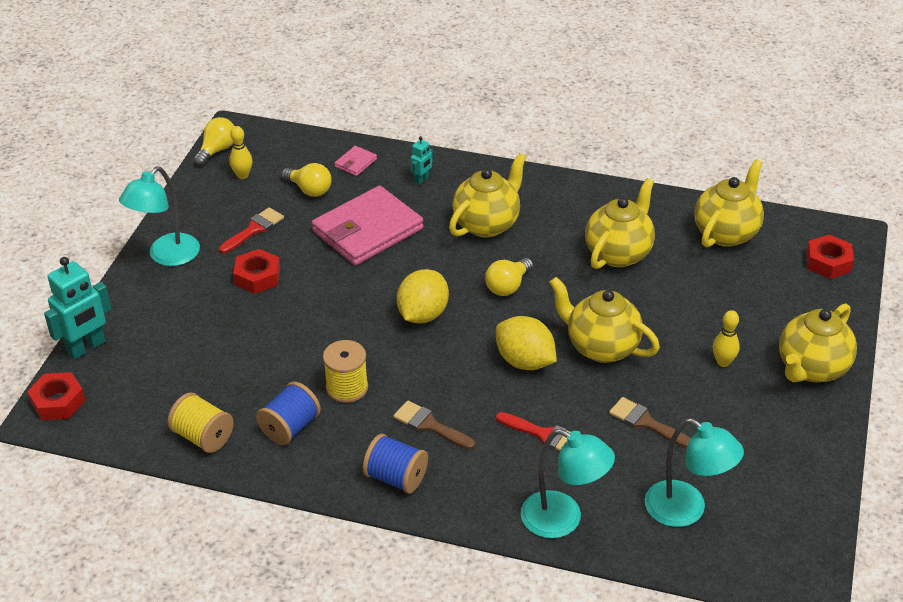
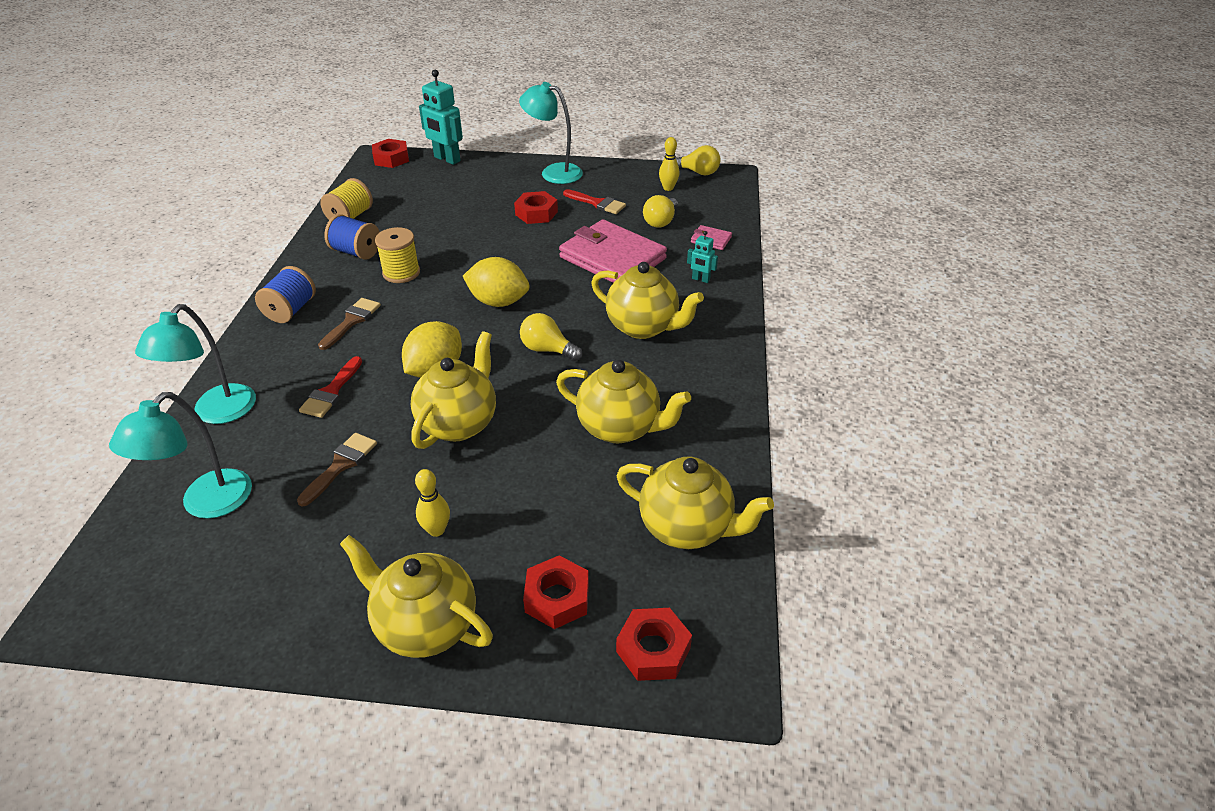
camera: 80 degrees right, 0 degrees up
(788, 302) = (557, 598): none -> red nut

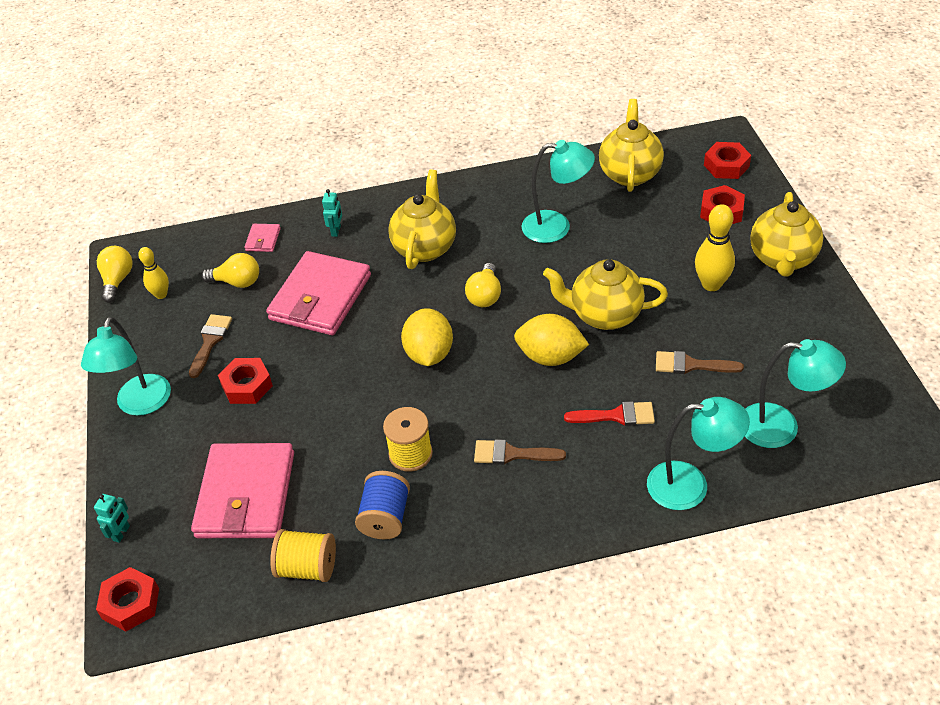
camera: 105 degrees left, 5 degrees up
(291, 310) = (518, 518): blue spool -> none
(433, 202) = (246, 494): none -> pink wallet
(436, 530) = (711, 284): yellow bowling pin -> yellow bowling pin, size x1.56
(447, 159) = (121, 533): turquoise robot -> turquoise robot, size x0.51
(597, 203) = (210, 341): red brush -> brown brush
(620, 428) = (556, 227): yellow teapot -> turquoise lamp

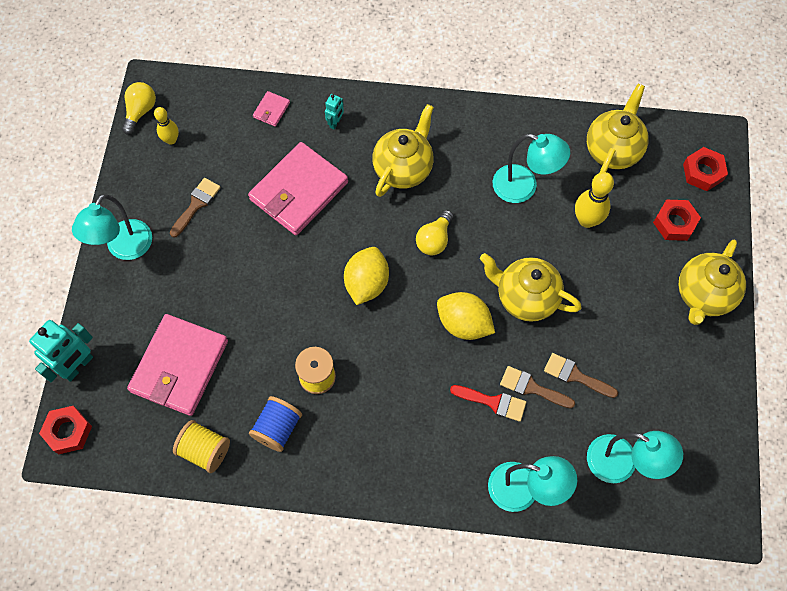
camera: 15 degrees right, 20 degrees up
(121, 533) = (78, 366): turquoise robot -> turquoise robot, size x1.97
(237, 282) = (236, 149): yellow light bulb -> none
(247, 386) = (212, 261): red nut -> none
(512, 454) = (396, 407): brown brush -> brown brush (532, 388)
(711, 284) = (630, 299): yellow bowling pin -> yellow bowling pin (587, 220)

